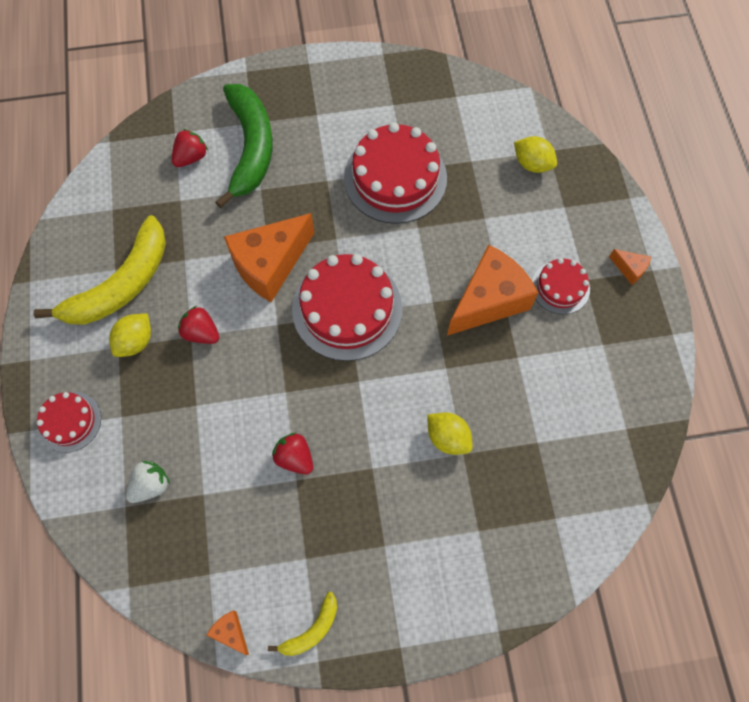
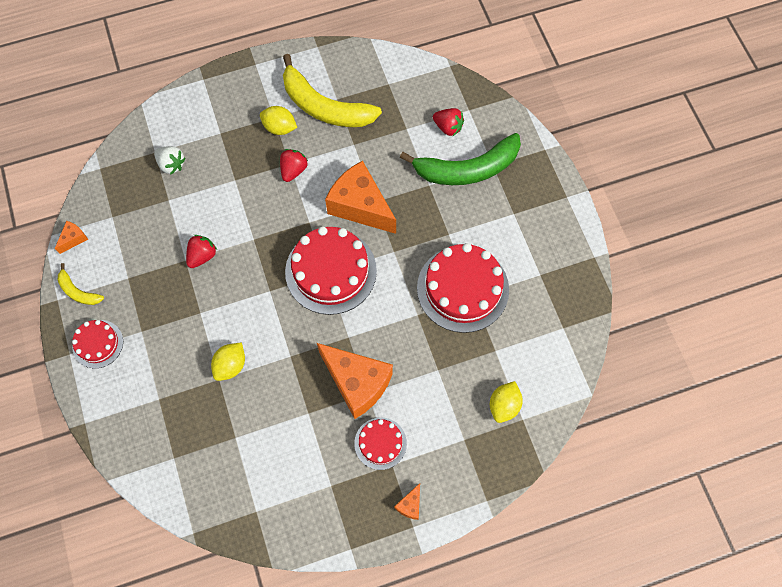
camera: 80 degrees right, 0 degrees up
(70, 421) = (212, 102): red cake -> red cake (98, 344)

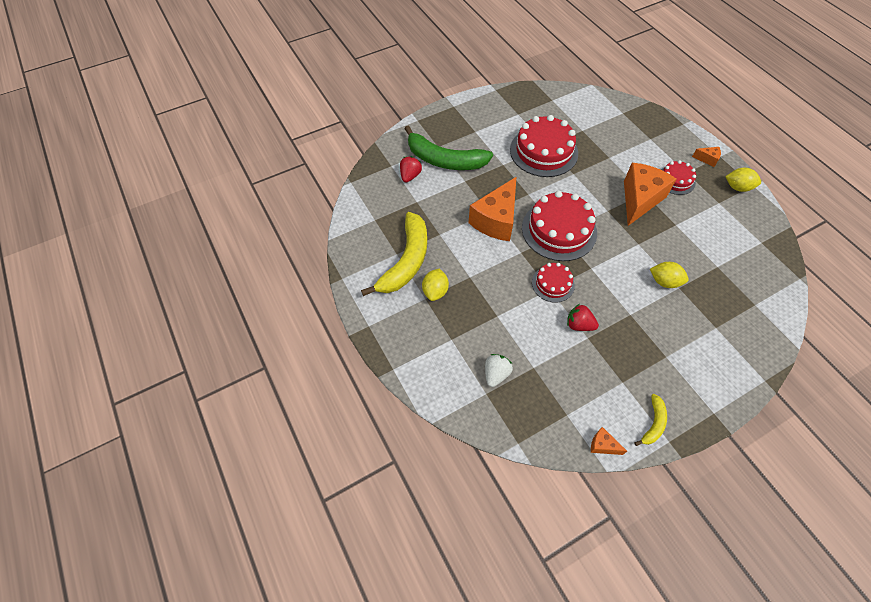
camera: 100 degrees left, 10 degrees down
(98, 344) = (693, 390): red cake -> red cake (553, 284)
(293, 170) = (475, 272): red strawberry -> none
(467, 169) = (445, 160): green banana -> green banana turned 135 degrees clockwise
(504, 405) = (618, 122): yellow lemon -> yellow lemon (737, 187)

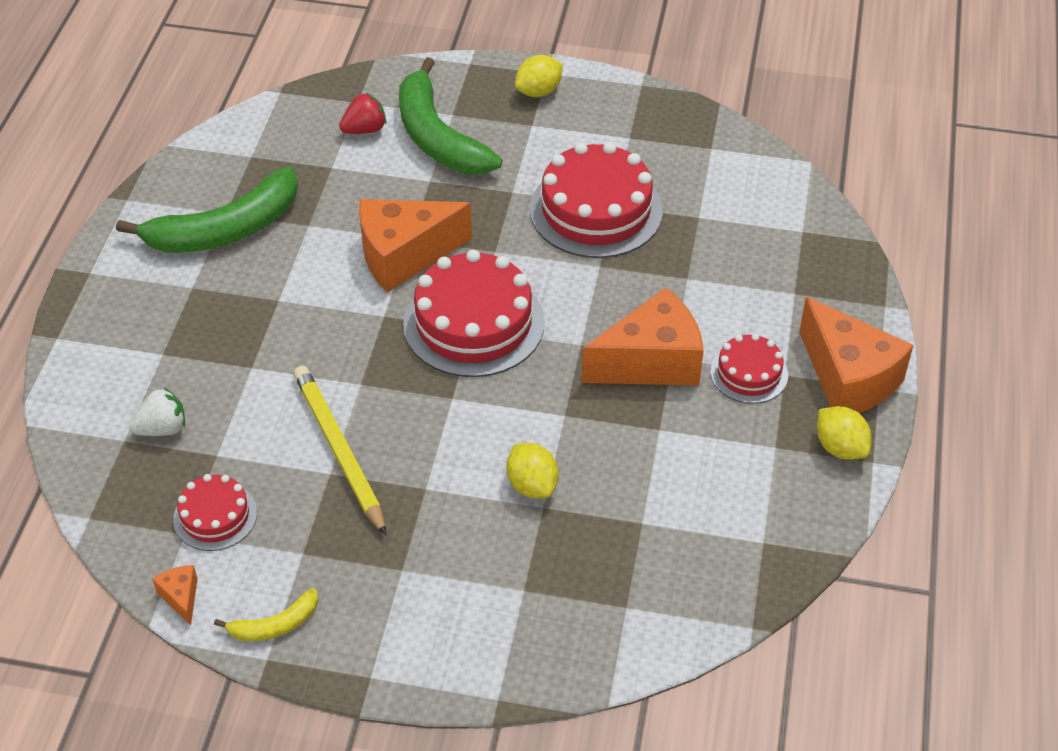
camera: 40 degrees right, 10 degrees down
(406, 261) = (226, 229): yellow banana -> green banana
(435, 291) = (214, 287): yellow lemon -> yellow lemon (538, 91)
(553, 284) = (373, 380): red cake -> red cake (215, 516)
(579, 325) = (339, 450): red strawberry -> yellow pencil
(707, 159) = (848, 379): orange cheese -> orange cheese, size x2.36

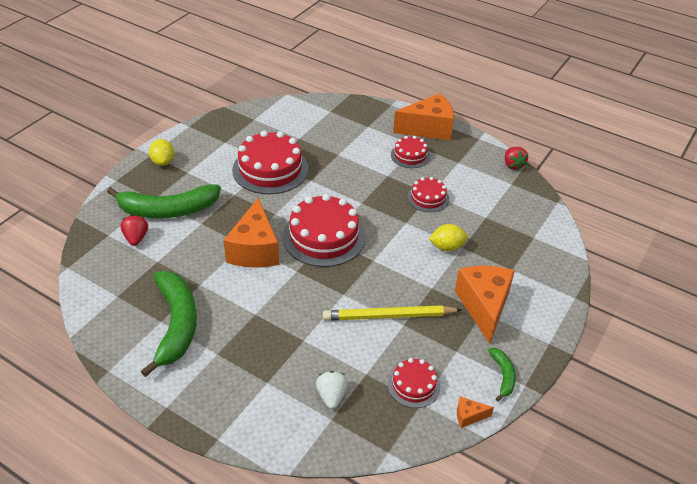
camera: 70 degrees left, 5 degrees down
(275, 625) = (503, 375): yellow banana -> green banana
(645, 428) = (428, 198): none -> red cake
(651, 362) = (386, 183): orange cheese -> orange cheese (484, 306)
(821, 533) = (513, 165): none -> red strawberry
(840, 447) = (467, 144): yellow lemon -> none

